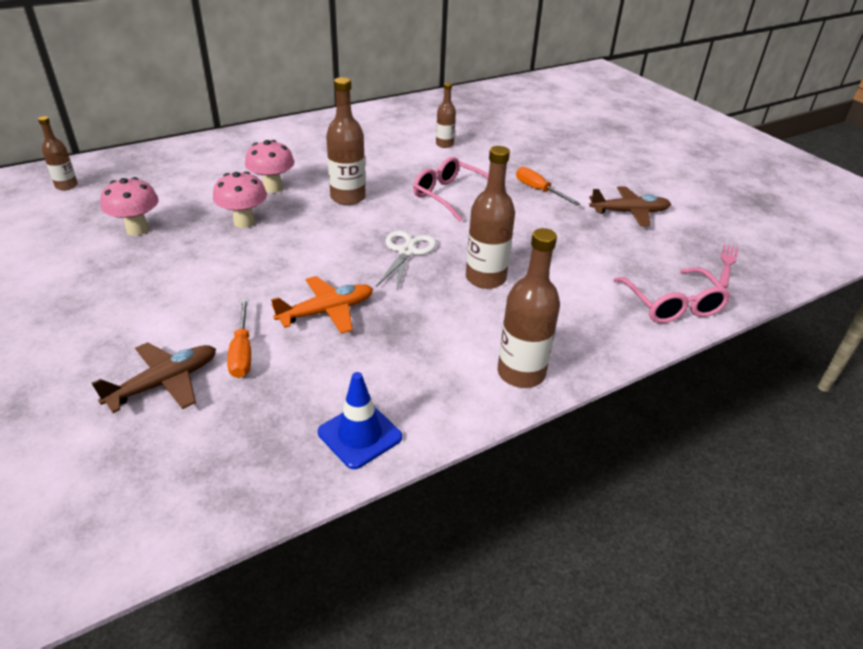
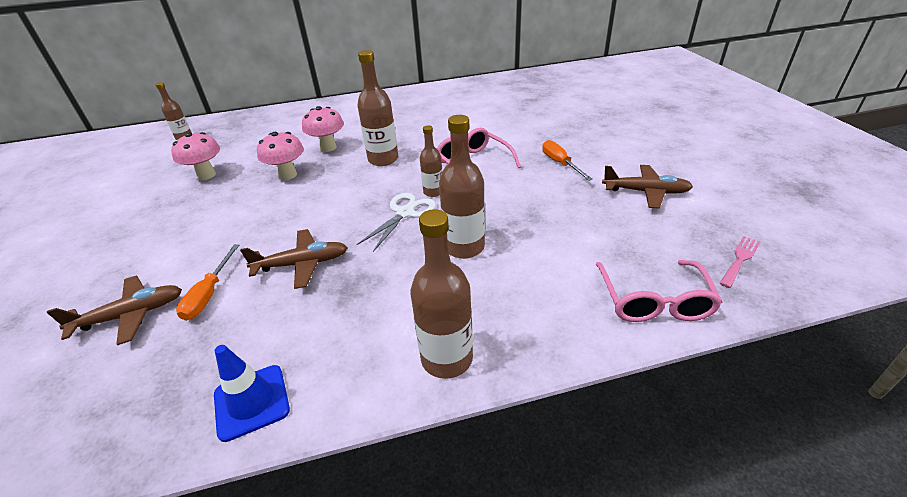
camera: 20 degrees right, 0 degrees up
(327, 311) = (302, 264): orange plane -> brown plane
(444, 144) = (492, 117): brown bottle -> brown bottle (433, 192)

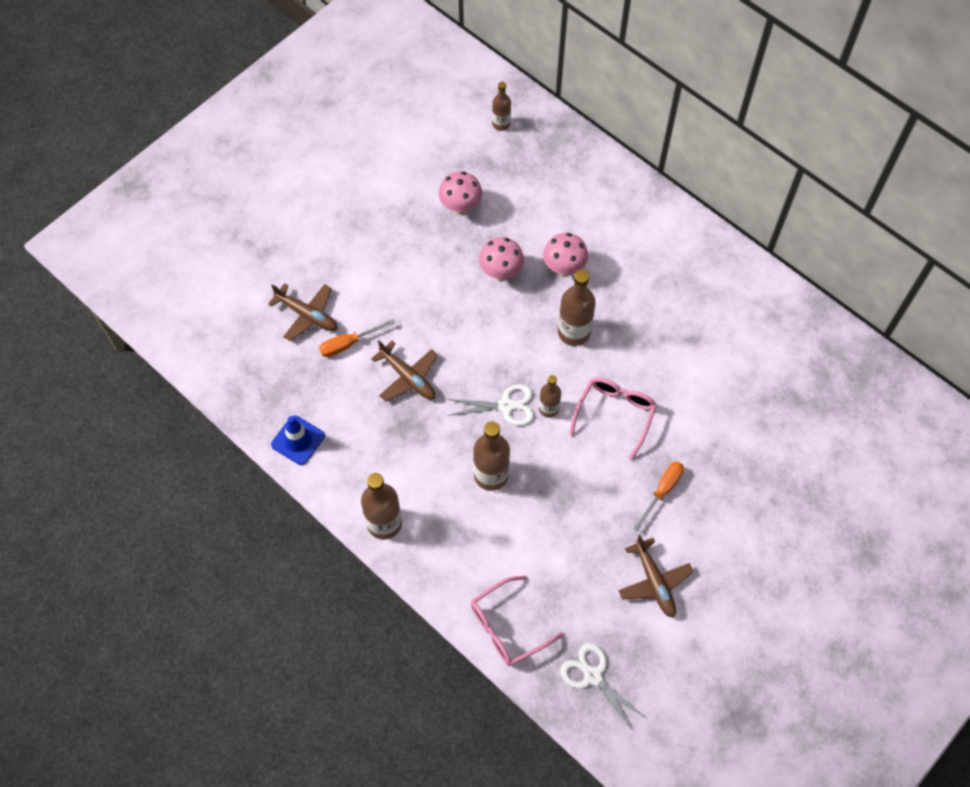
camera: 55 degrees right, 25 degrees up
(740, 259) = (593, 676): pink fork -> white scissors

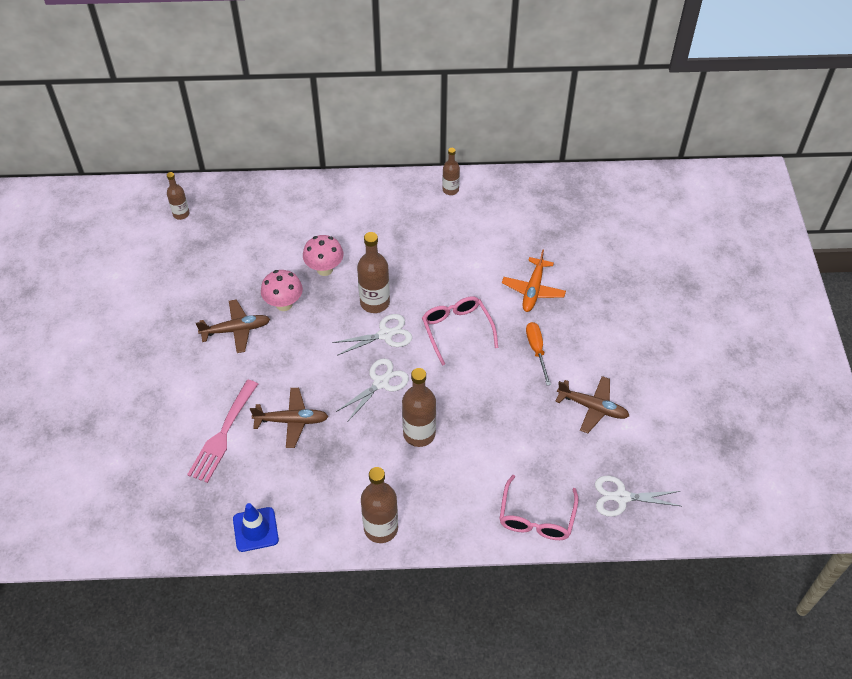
camera: 45 degrees left, 10 degrees down
(307, 315) = (169, 441): brown plane -> brown plane (236, 330)
(348, 344) = (223, 435): orange screwdriver -> pink fork
(460, 207) = (209, 285): pink mushroom -> none
(549, 408) = (411, 361): brown bottle -> brown bottle (450, 190)
(553, 368) = (385, 334): none -> white scissors
(719, 435) = (533, 290): none -> orange plane

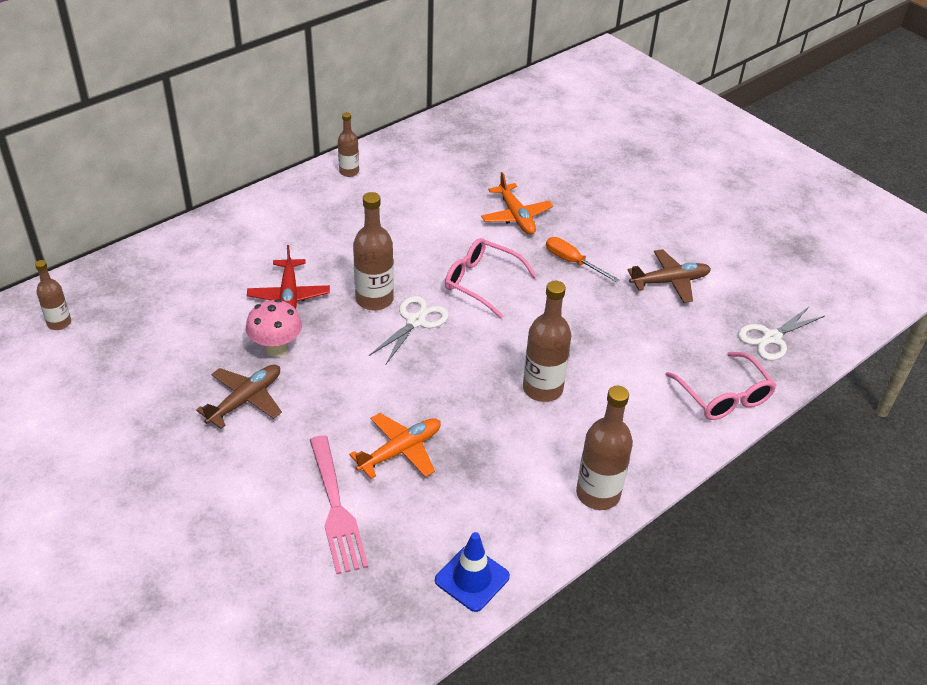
camera: 40 degrees left, 10 degrees down
(292, 421) = (400, 451): brown plane -> orange plane
(324, 269) = (289, 296): pink mushroom -> red plane
(381, 382) = (457, 365): white scissors -> none

